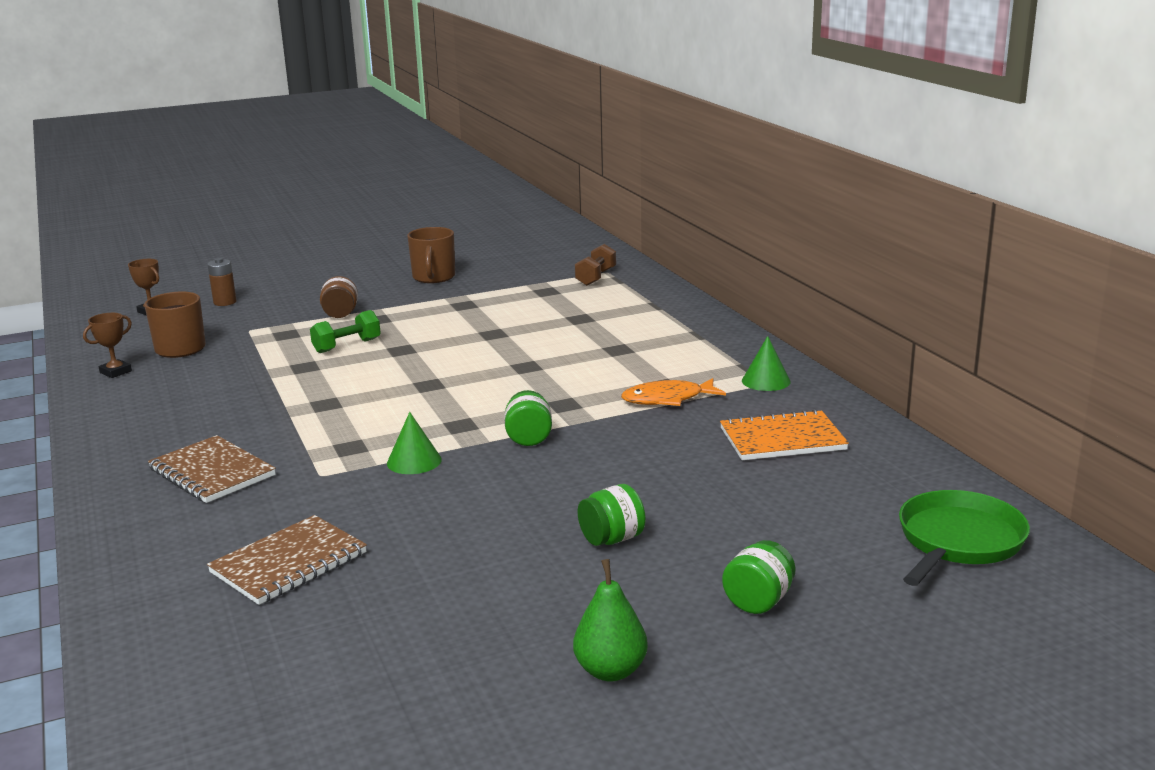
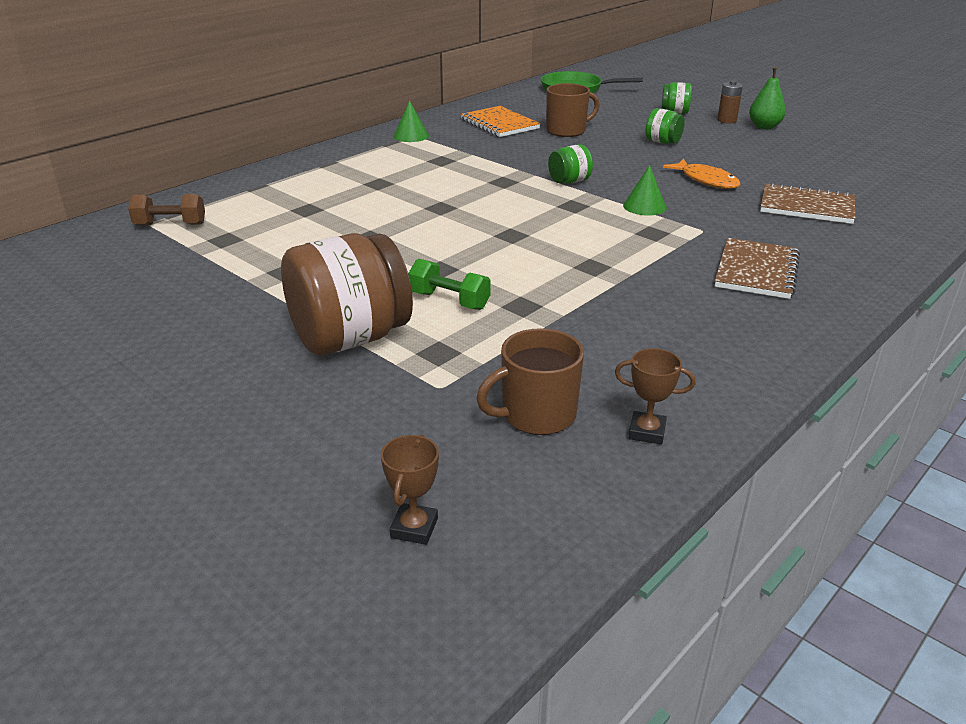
camera: 115 degrees left, 10 degrees up
(225, 302) = (338, 461): brown battery -> brown battery (726, 120)
(340, 314) = (350, 338): brown jar -> brown jar, size x2.12
(433, 277) = (179, 317): brown mug -> brown mug (567, 131)
(668, 399) = (465, 155): orange fish -> orange fish (706, 180)

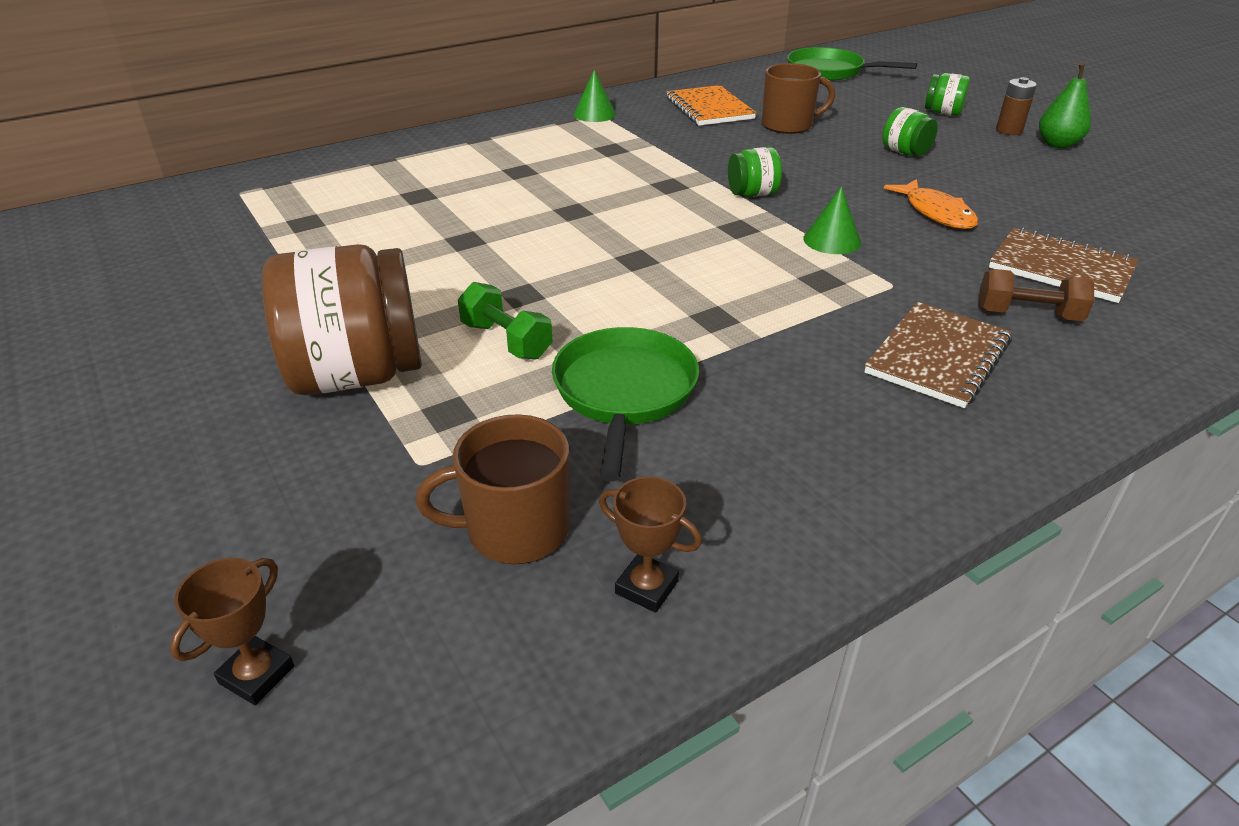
camera: 15 degrees right, 5 degrees up
(170, 225) = (261, 197): brown dumbbell -> brown dumbbell (1027, 315)
(558, 322) = (624, 393): none -> green pan

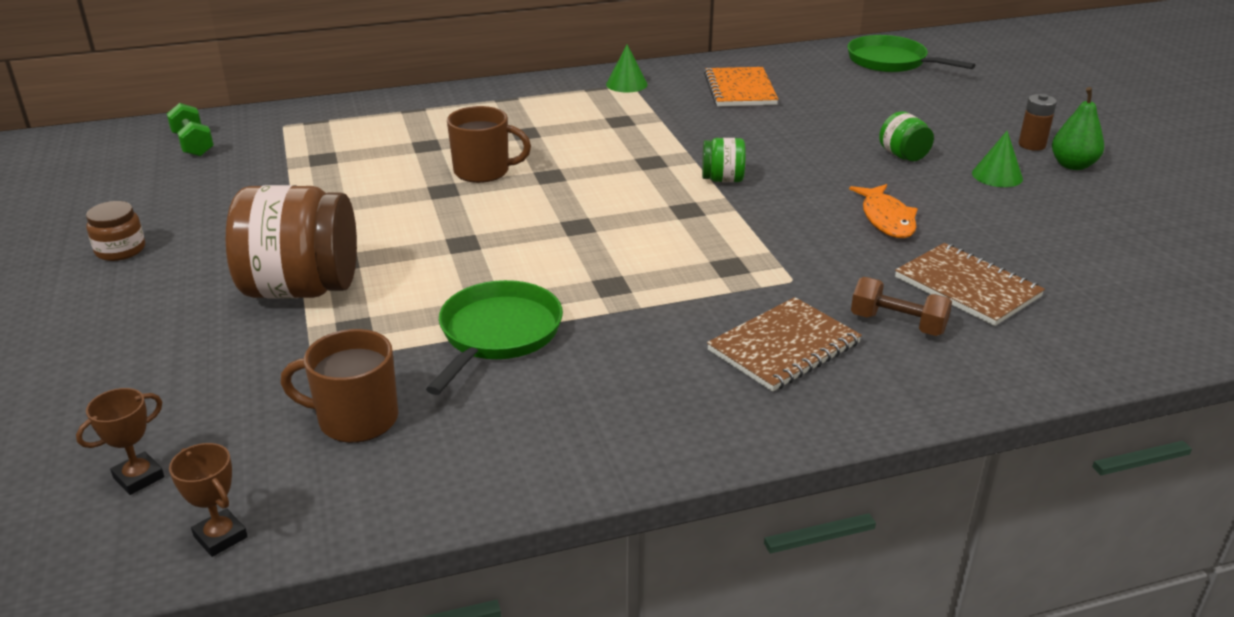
camera: 15 degrees right, 5 degrees down
(95, 361) = (120, 250): none -> brown jar
(506, 341) = (429, 279): green dumbbell -> green dumbbell (193, 144)
(647, 587) = (427, 474): brown trophy -> brown trophy (220, 537)
(788, 125) = (806, 115): brown mug -> brown mug (483, 171)
(832, 240) = (765, 232): green cone -> green cone (997, 176)
(943, 113) = (976, 119): green jar -> none

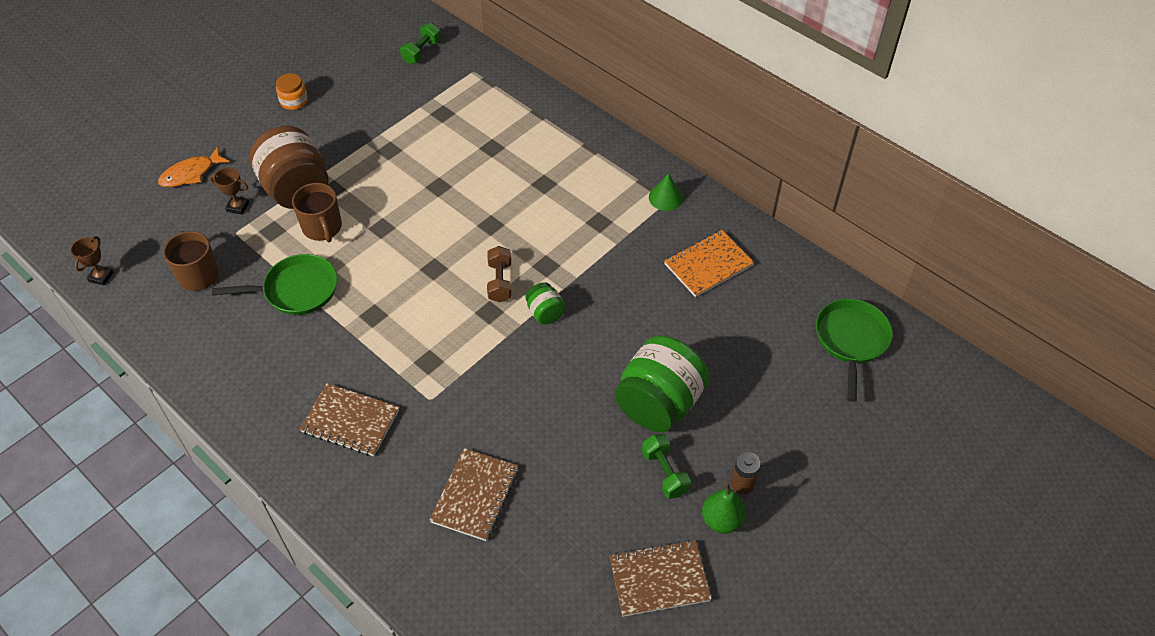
camera: 60 degrees right, 20 degrees up
(120, 250) = (294, 101): brown jar -> orange jar
(139, 477) = (126, 227): brown trophy -> brown trophy (238, 207)
(483, 171) = (475, 191): brown mug -> brown mug (322, 228)
(886, 219) = (545, 423): orange fish -> orange fish (191, 173)
(897, 324) = (406, 470): brown dumbbell -> brown dumbbell (500, 282)
(903, 156) = (659, 404): green jar -> green jar, size x2.12
(997, 176) = (664, 473): green cone -> green dumbbell
(1136, 213) = (659, 579): none -> brown notebook

